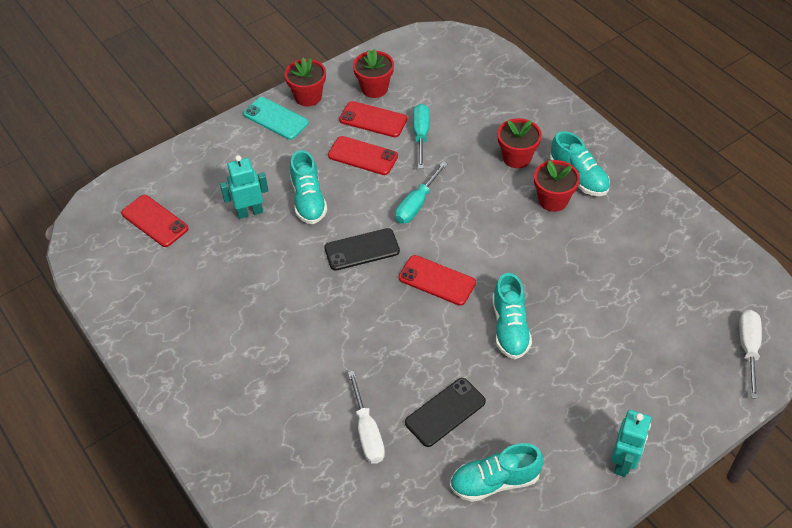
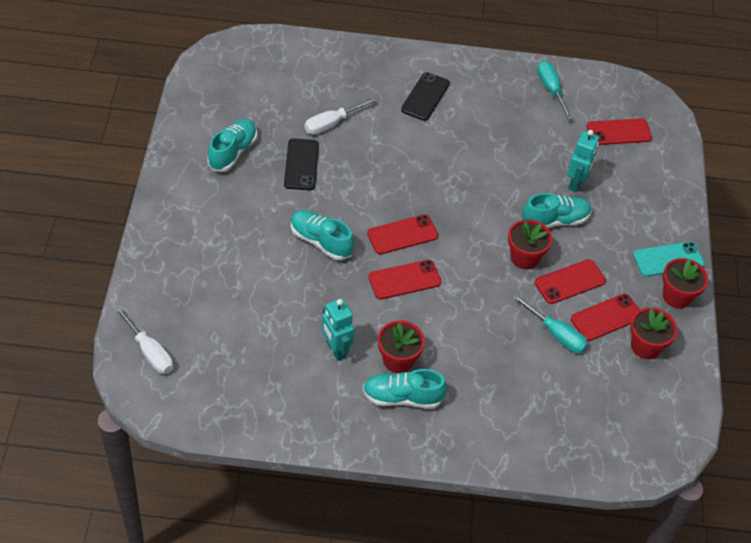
camera: 125 degrees right, 0 degrees up
(308, 200) = (554, 220): turquoise shoe -> turquoise shoe turned 135 degrees clockwise
(362, 250) = (474, 216): black phone -> black phone (425, 96)
(367, 431) = (332, 123): white screwdriver -> white screwdriver turned 60 degrees counterclockwise
(417, 204) = (484, 276): turquoise screwdriver -> turquoise screwdriver (551, 90)
(479, 247) = (404, 280): none -> red phone
(517, 157) = (466, 375): red flower pot -> red flower pot (524, 257)
(623, 462) = (169, 216): turquoise robot -> turquoise robot (335, 350)

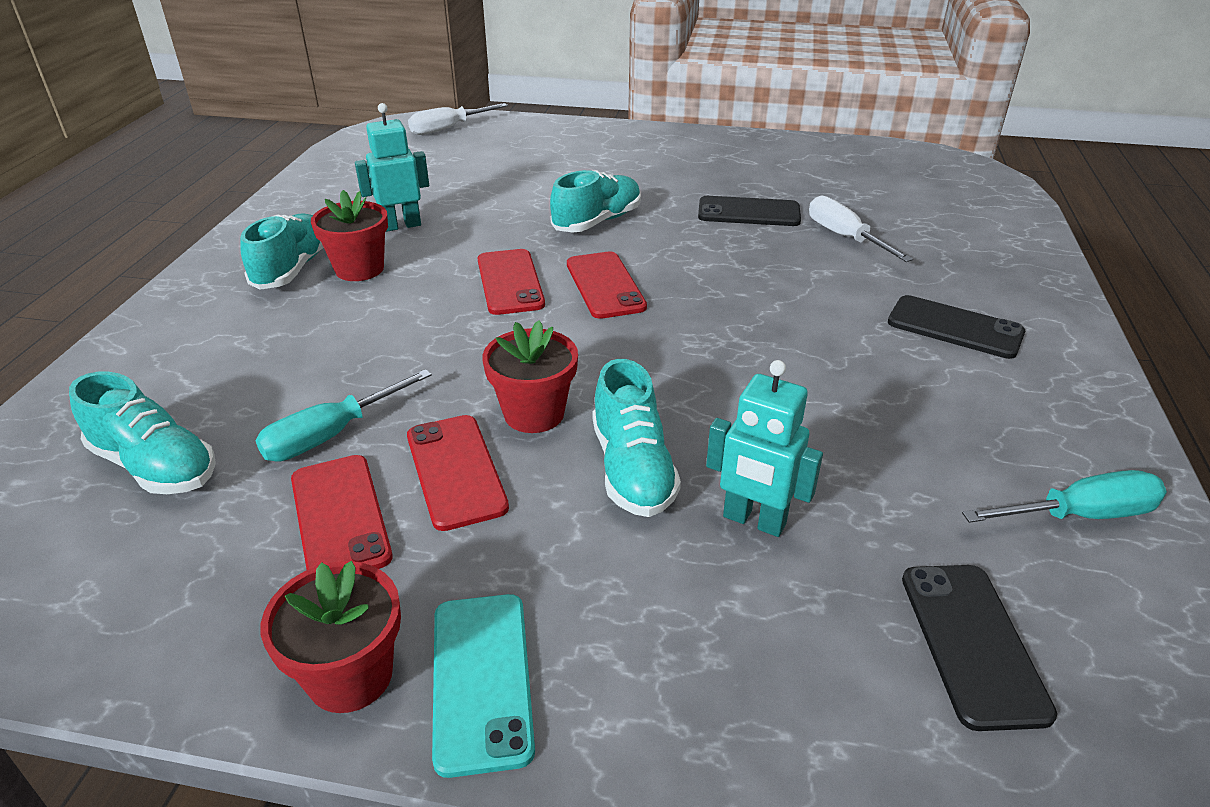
camera: 100 degrees right, 15 degrees down
(233, 152) = (763, 170): turquoise shoe -> turquoise shoe (155, 466)
(618, 132) = (972, 643): red phone -> black phone
(645, 346) = (230, 576): red flower pot -> none

